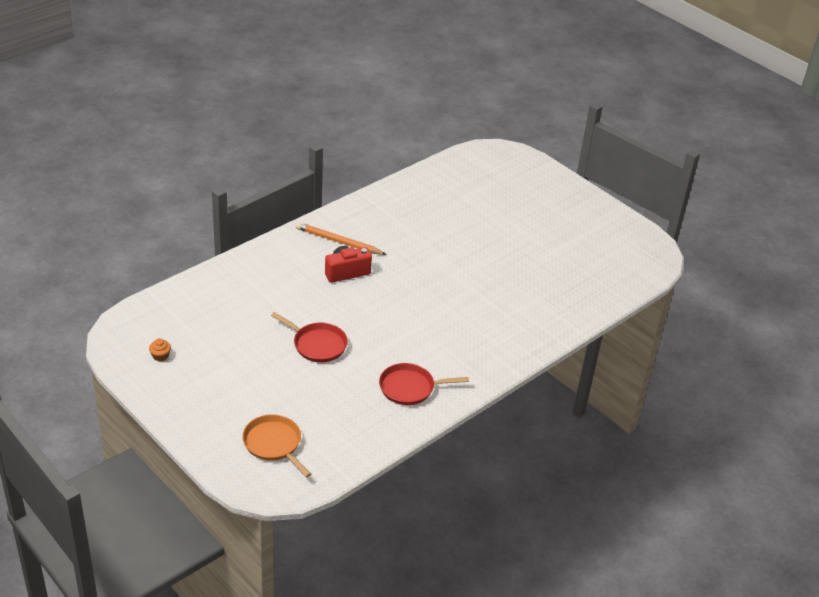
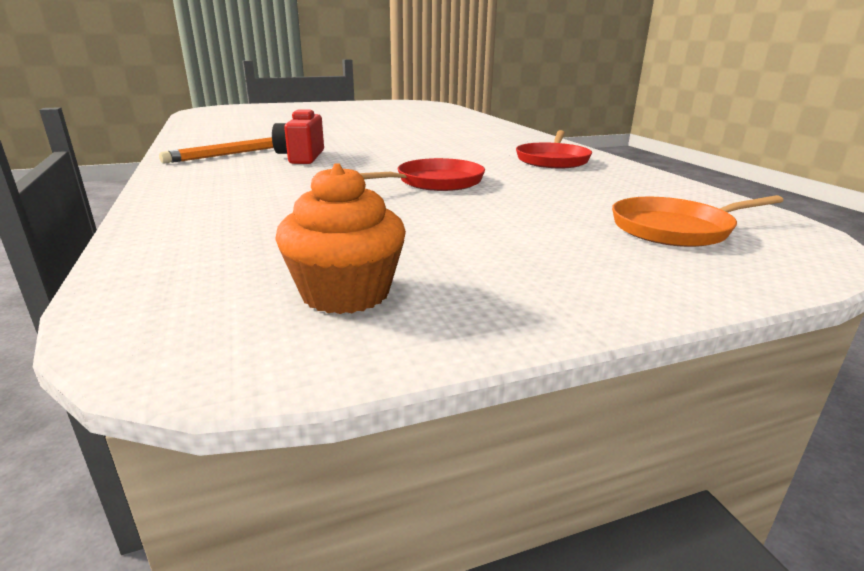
camera: 65 degrees left, 15 degrees down
(160, 356) = (345, 293): orange cupcake -> orange cupcake, size x2.01

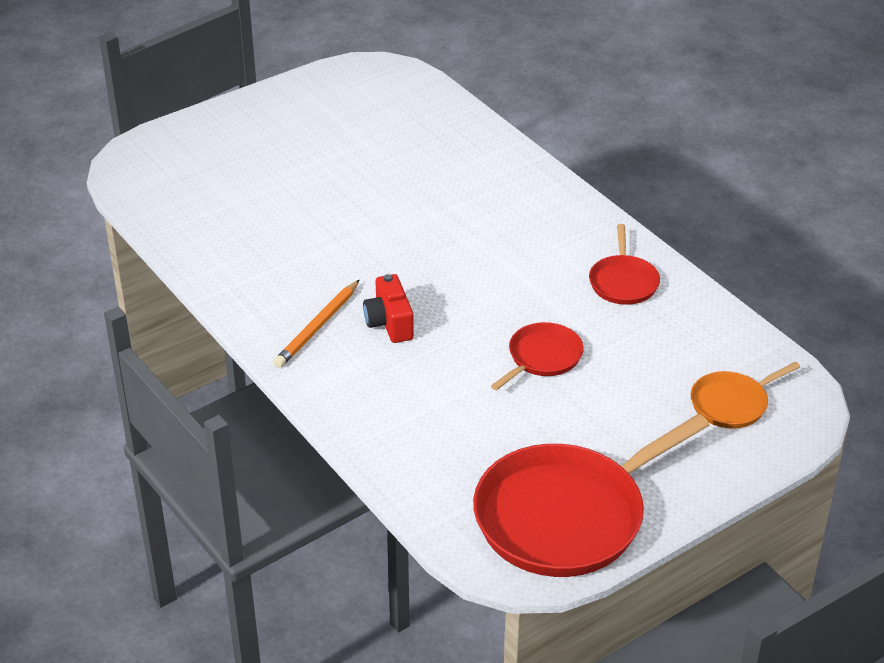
camera: 15 degrees left, 15 degrees up
(345, 293) = (566, 516): orange cupcake -> red pan

